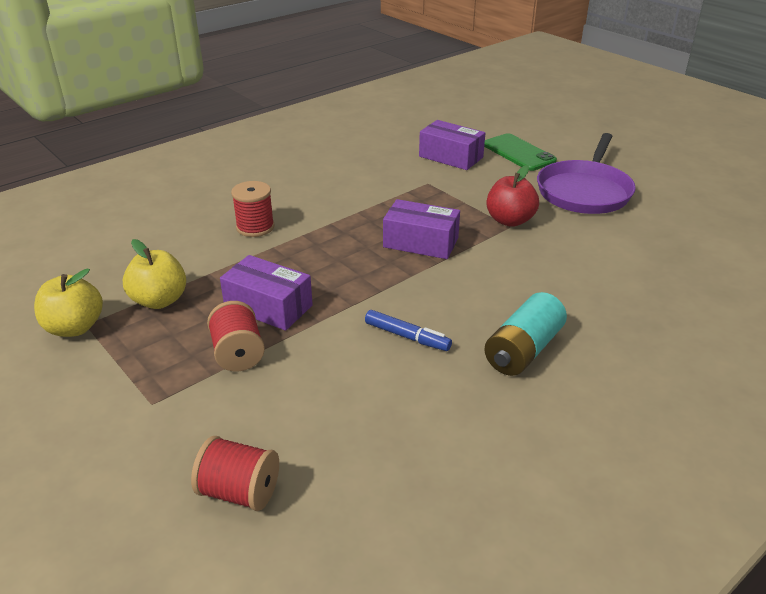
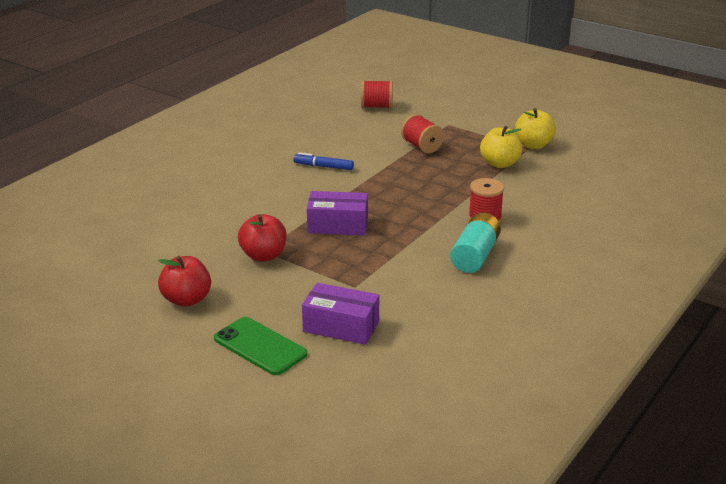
camera: 165 degrees right, 5 degrees down
(268, 306) = (424, 170): purple box -> none
(523, 350) = (247, 169): turquoise battery -> turquoise battery (475, 255)
(584, 191) = (186, 300): purple pan -> red apple

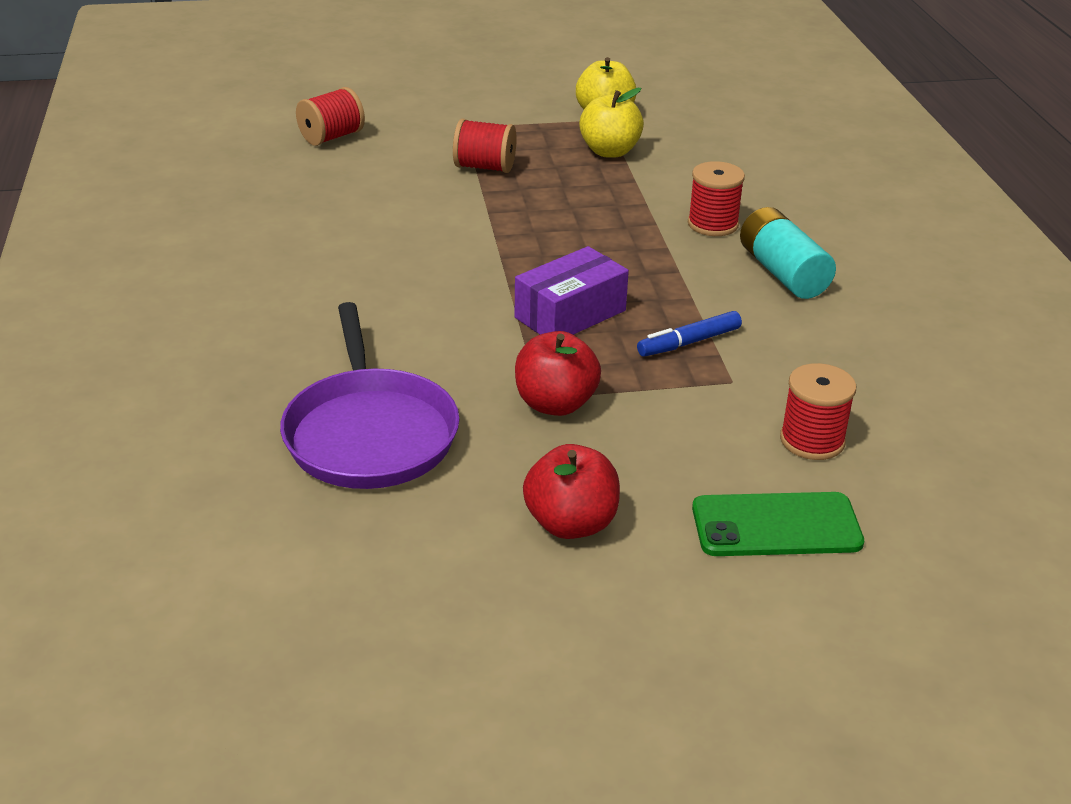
camera: 45 degrees left, 5 degrees up
(177, 230) = (370, 433): none -> purple pan
(323, 166) = (409, 245): blue marker -> blue marker (688, 342)
(341, 326) = (812, 440): purple box -> red spool

